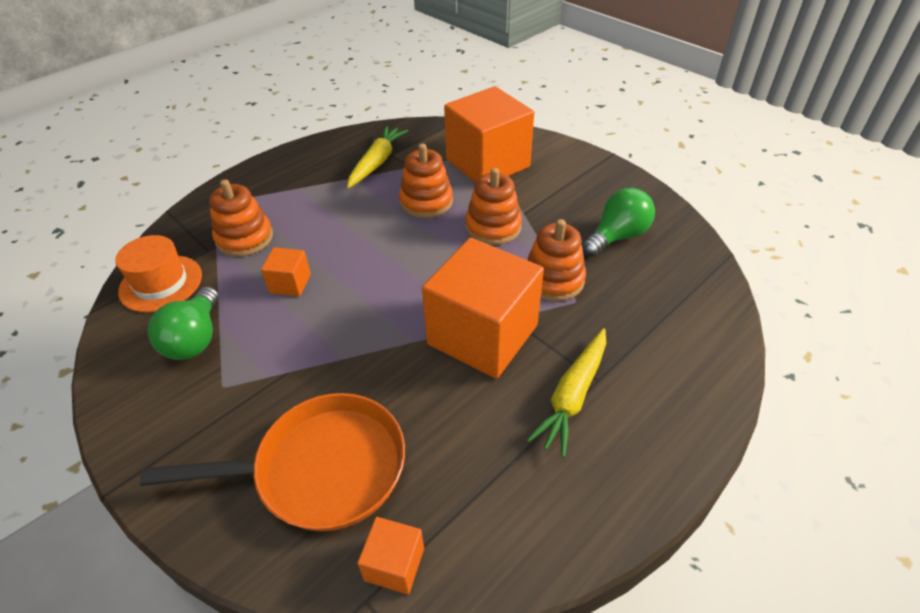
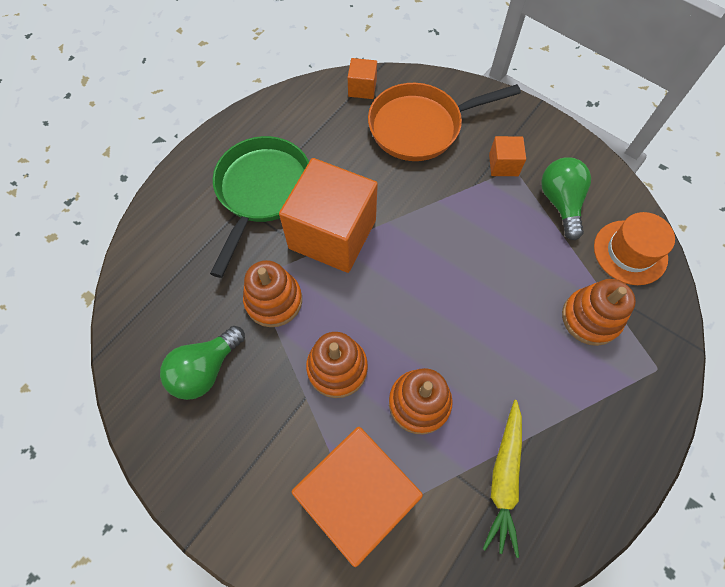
camera: 170 degrees right, 20 degrees up
(290, 283) = (514, 266): orange cube -> orange cube (503, 165)
(572, 396) = (262, 192): yellow carrot -> green pan

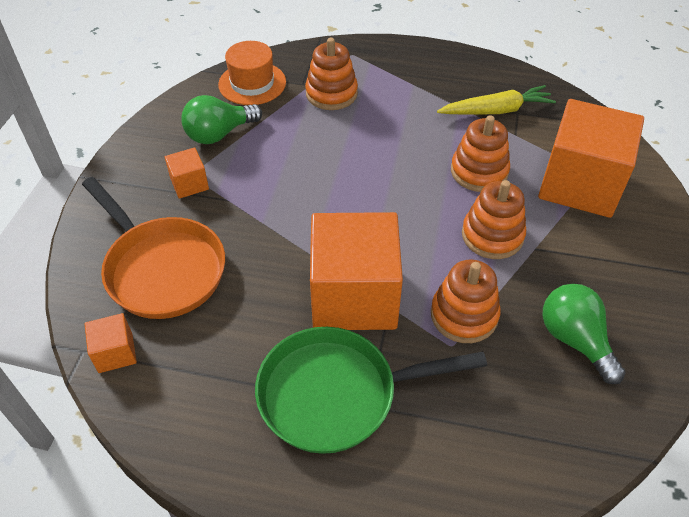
camera: 115 degrees left, 15 degrees down
(205, 369) = (575, 340): green light bulb -> green light bulb turned 135 degrees counterclockwise

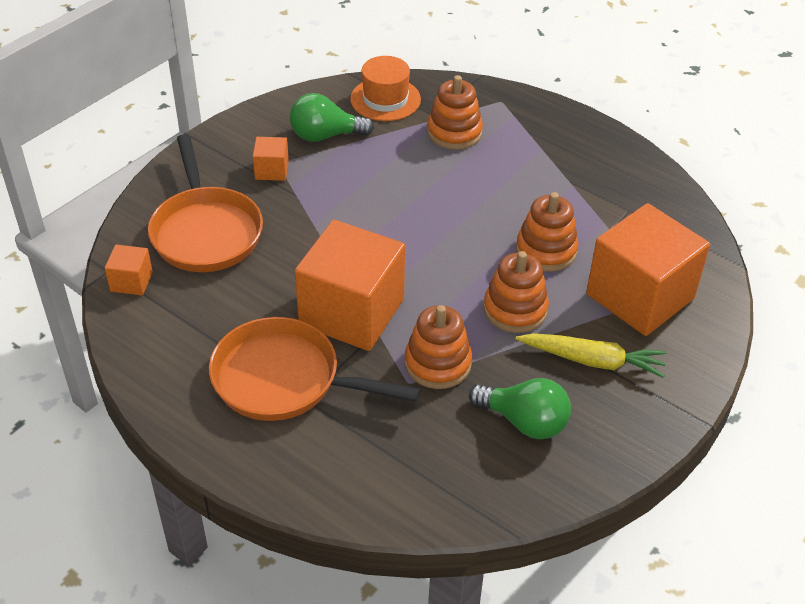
camera: 25 degrees right, 5 degrees down
(336, 394) = (284, 379): green pan -> orange pan
(496, 110) = (608, 201): yellow carrot -> yellow carrot (592, 361)
(575, 340) = (524, 421): green light bulb -> green light bulb turned 120 degrees clockwise

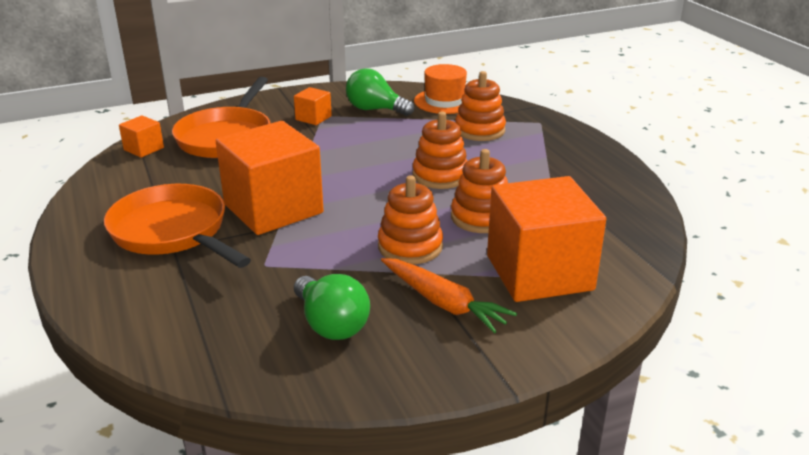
camera: 30 degrees right, 15 degrees down
(437, 363) = (303, 260): orange stacking toy -> orange stacking toy (440, 176)
(592, 361) = (443, 303): yellow carrot -> orange carrot

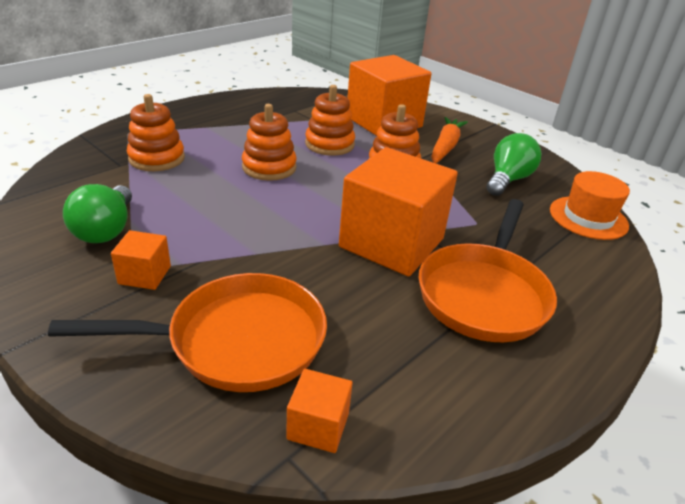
camera: 115 degrees left, 5 degrees up
(444, 101) = (72, 186): orange hat -> orange hat (588, 218)

